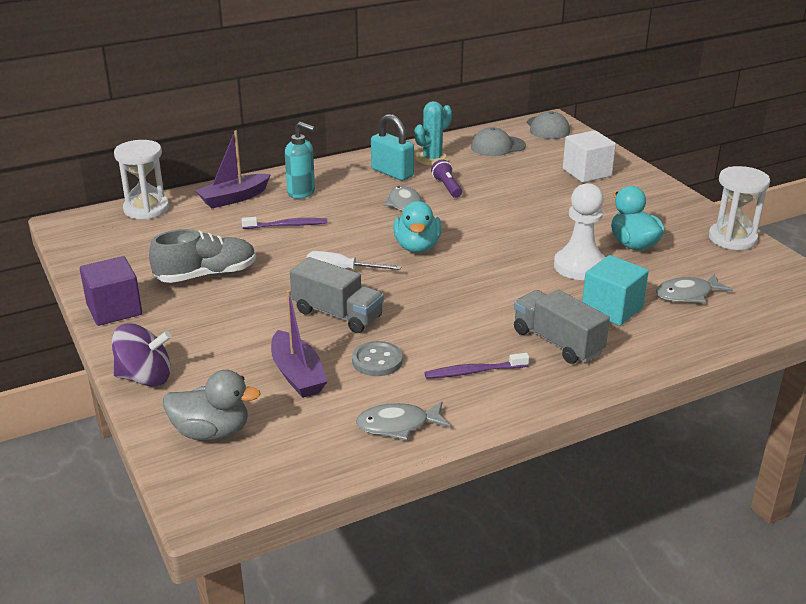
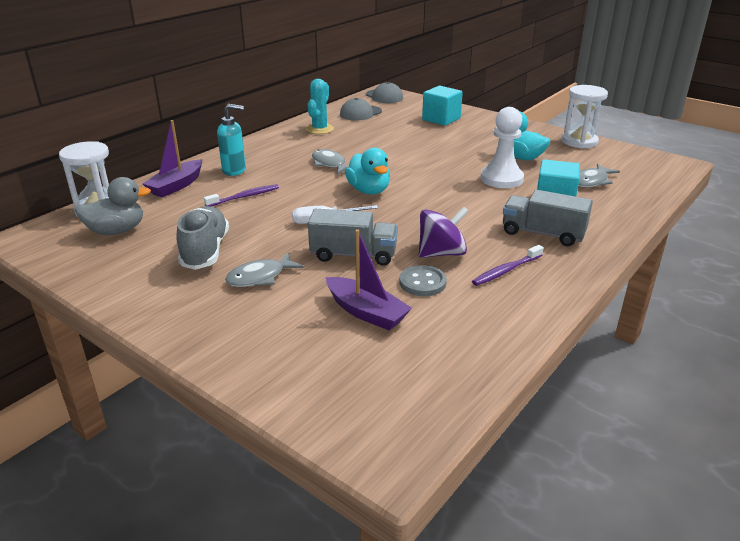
camera: 25 degrees left, 0 degrees up
(114, 309) = (137, 302): purple cube -> none
(145, 378) = (223, 355): purple spinning top -> purple spinning top (441, 253)
(206, 275) = (205, 251): grey shoe -> grey shoe turned 45 degrees counterclockwise
(211, 432) = (335, 386): grey duck -> grey duck (116, 231)
(392, 173) = (297, 143): turquoise padlock -> none
(398, 425) = (491, 329): grey fish -> grey fish (260, 277)
(447, 187) = (350, 145): purple flashlight -> none
(587, 172) = (441, 119): white cube -> turquoise cube

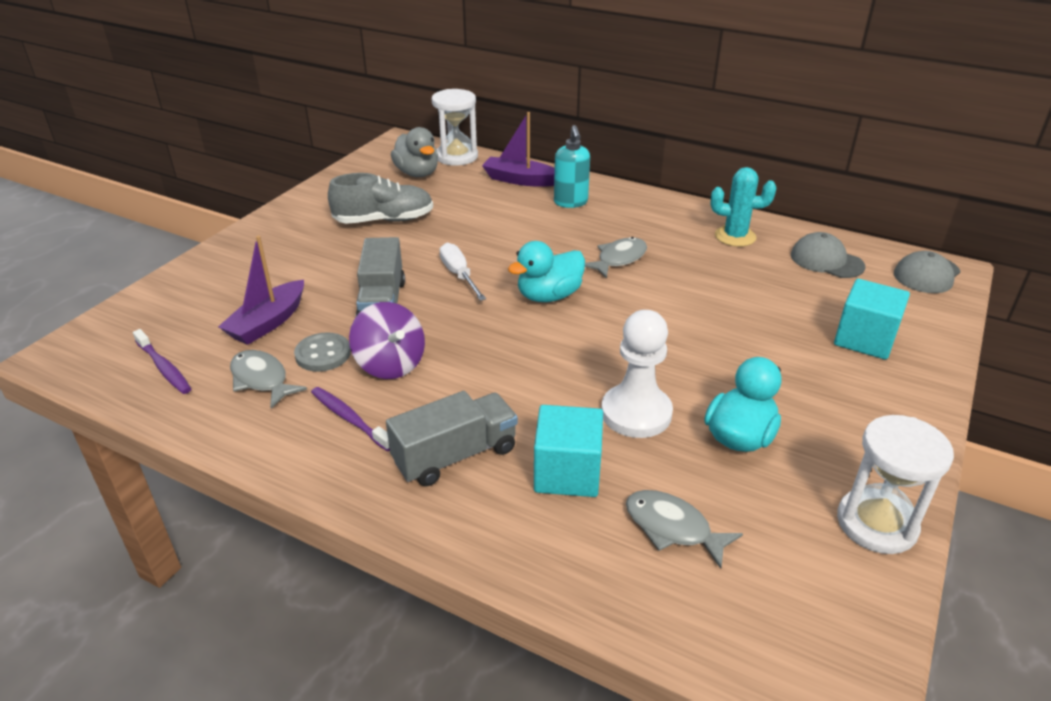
camera: 80 degrees right, 5 degrees up
(244, 197) = (505, 219): purple toothbrush -> purple toothbrush (164, 368)
(260, 277) = (336, 255): grey fish -> grey fish (261, 379)
(542, 233) = (455, 455): grey truck -> grey truck turned 45 degrees clockwise

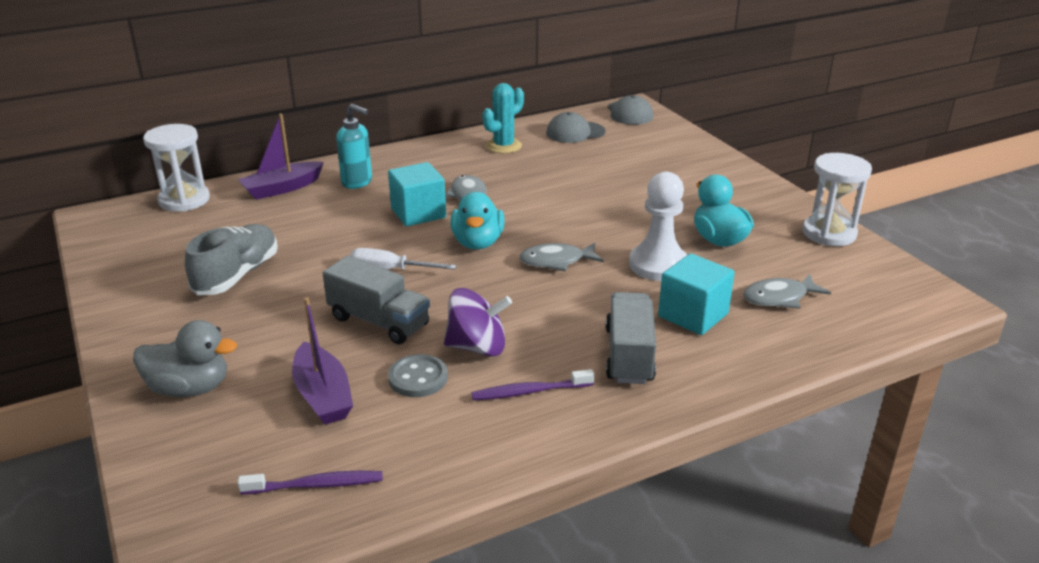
camera: 55 degrees left, 5 degrees down
(261, 379) = (415, 425): grey fish -> grey fish (556, 261)
(417, 173) = (178, 229): grey duck -> grey duck (190, 388)
(864, 339) = (670, 160): turquoise cube -> turquoise cube (418, 213)

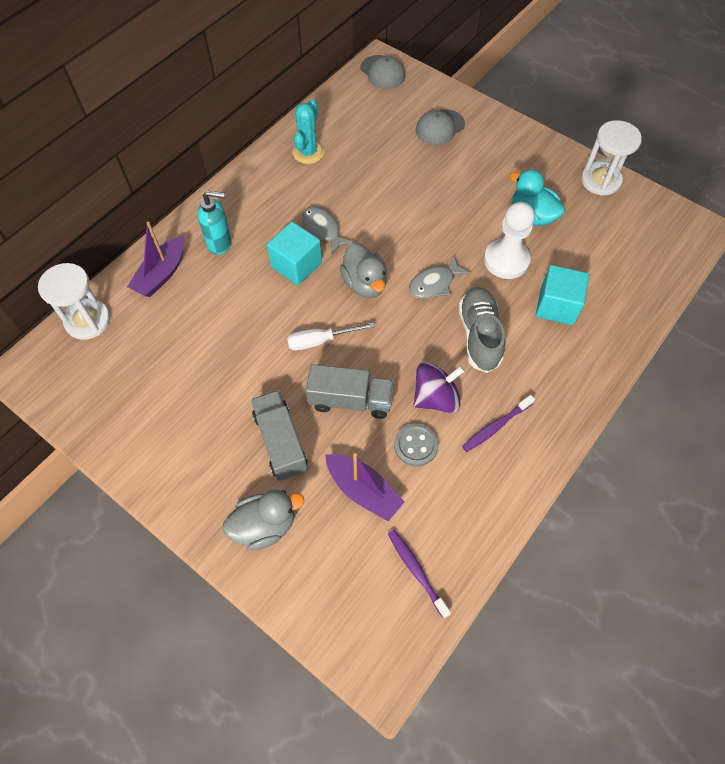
camera: 25 degrees left, 30 degrees up
(237, 275) = (206, 394): grey shoe -> grey shoe (479, 335)
(316, 485) = (416, 571): purple toothbrush -> purple toothbrush turned 90 degrees counterclockwise
(478, 243) = (365, 284): turquoise duck -> grey duck
(575, 132) = (354, 114): grey cap -> grey cap (439, 127)
(629, 355) = (538, 364): grey truck -> grey truck (280, 442)
(779, 298) = (601, 265): grey fish -> none

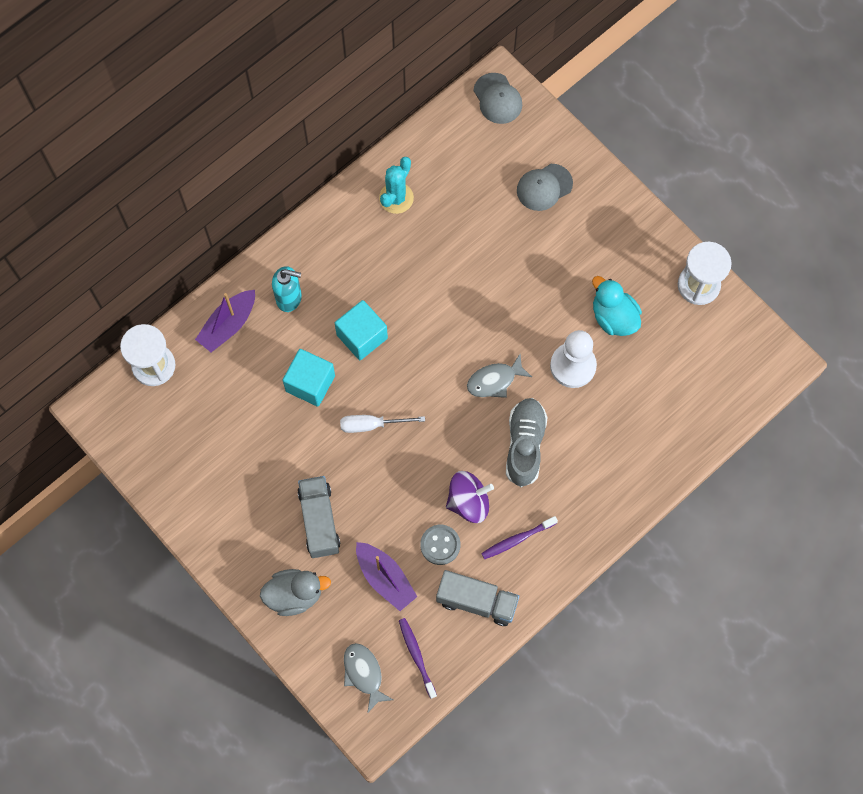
camera: 10 degrees right, 10 degrees up
(322, 230) = (395, 299): grey fish -> grey fish (364, 673)
(350, 400) = (389, 491): grey truck -> grey truck (477, 601)
(365, 284) = (426, 369): grey duck -> none
(557, 306) = (609, 426): turquoise cube -> turquoise cube (310, 383)

